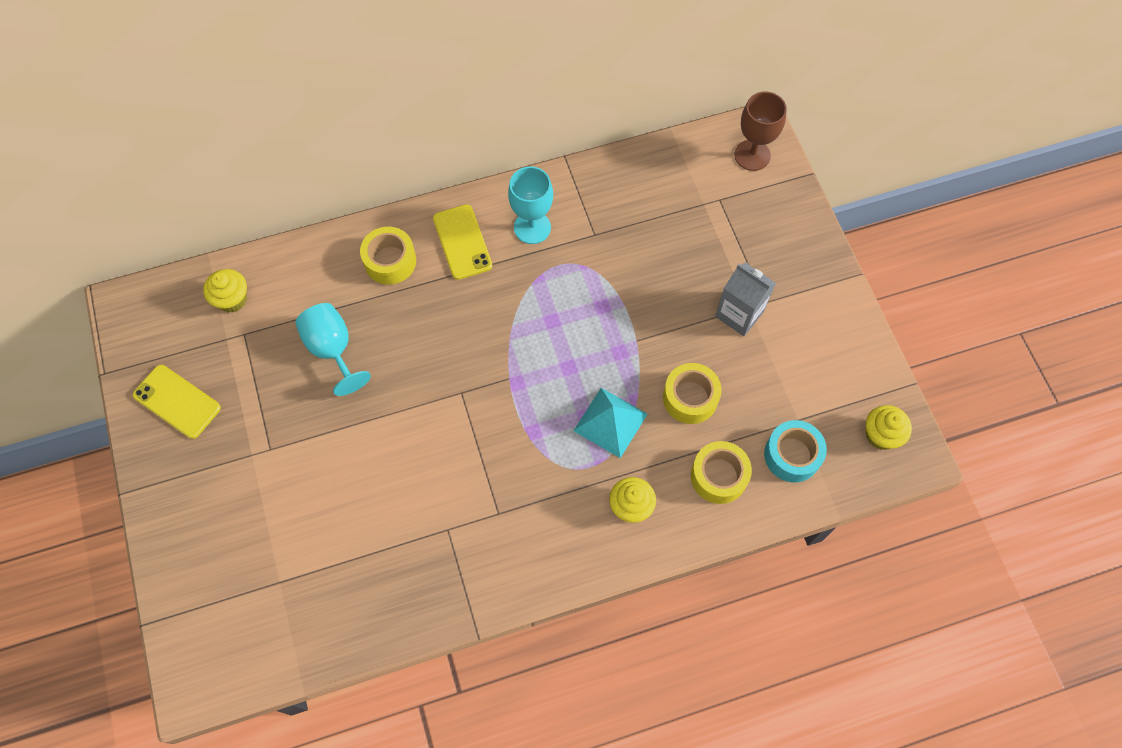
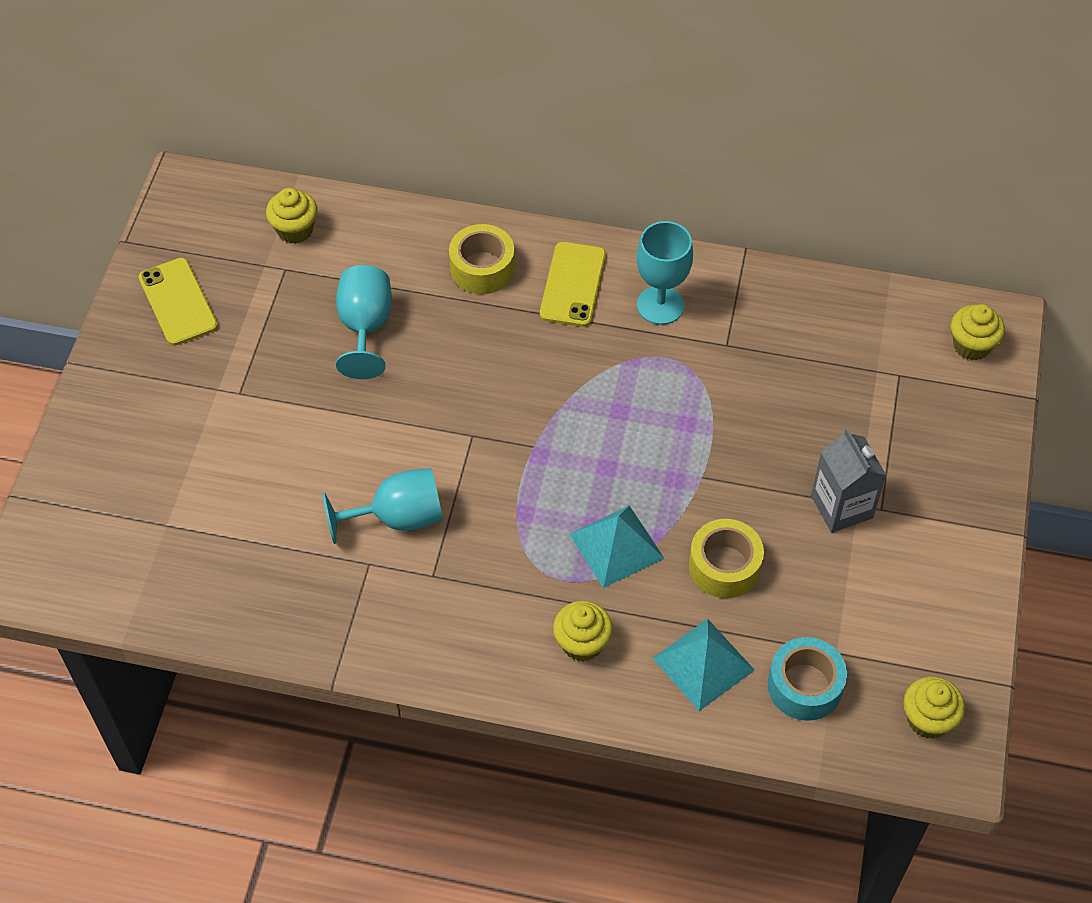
camera: 30 degrees right, 10 degrees down
(447, 483) = (398, 518): none -> turquoise goblet
(718, 476) = (703, 663): yellow tape -> turquoise pyramid
(752, 155) = (971, 345): brown goblet -> yellow cupcake

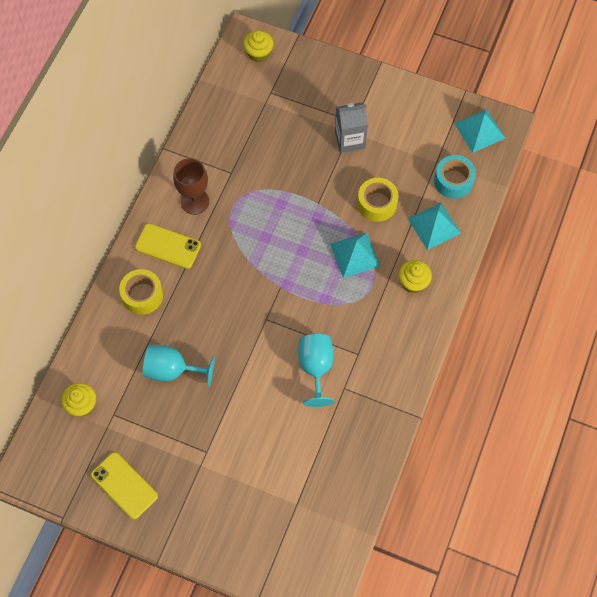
camera: 80 degrees left, 10 degrees up
(178, 302) = (124, 485): yellow phone -> yellow phone turned 60 degrees clockwise
(660, 305) = (195, 201): turquoise goblet -> brown goblet
(928, 719) = (479, 130): yellow cupcake -> turquoise pyramid

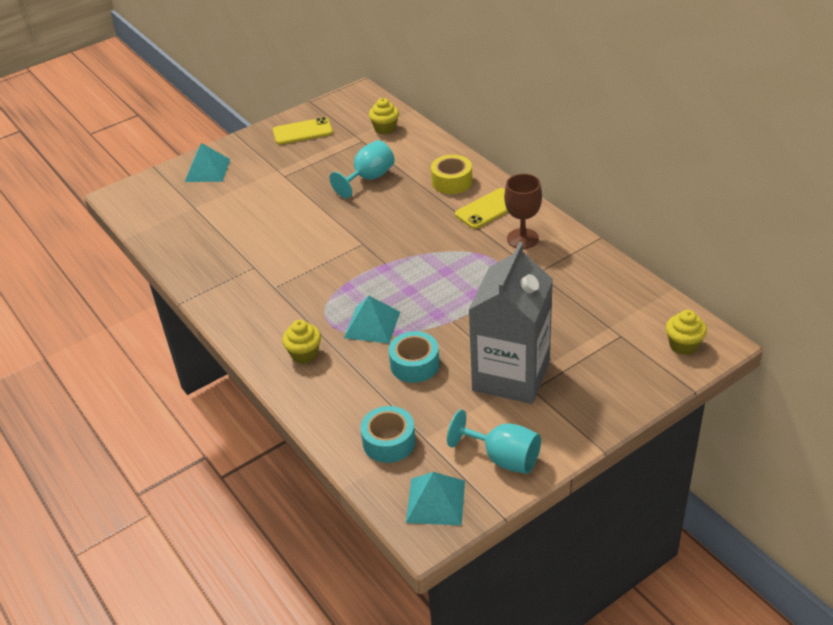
camera: 125 degrees right, 25 degrees down
(316, 368) = (289, 257): turquoise goblet -> turquoise goblet (503, 458)
(350, 139) = (511, 375): grey carton -> grey carton, size x1.87
(377, 203) = (414, 364): yellow tape -> turquoise tape
(434, 225) = (350, 399): turquoise pyramid -> turquoise pyramid (207, 170)

